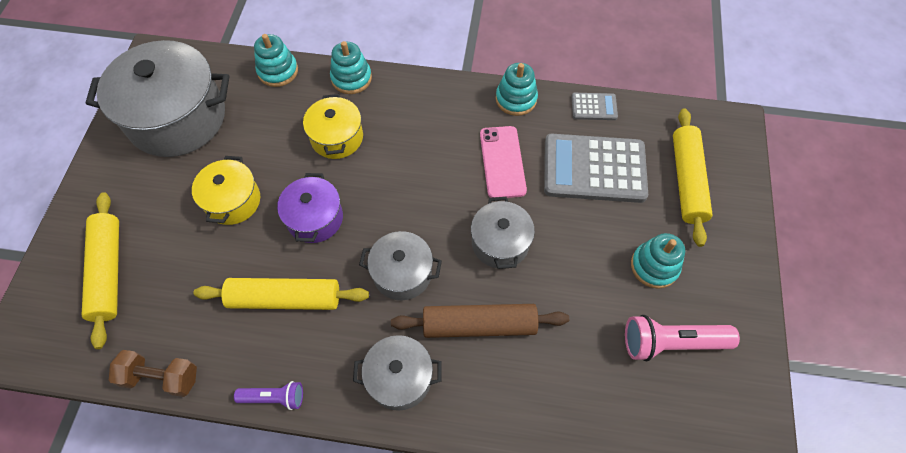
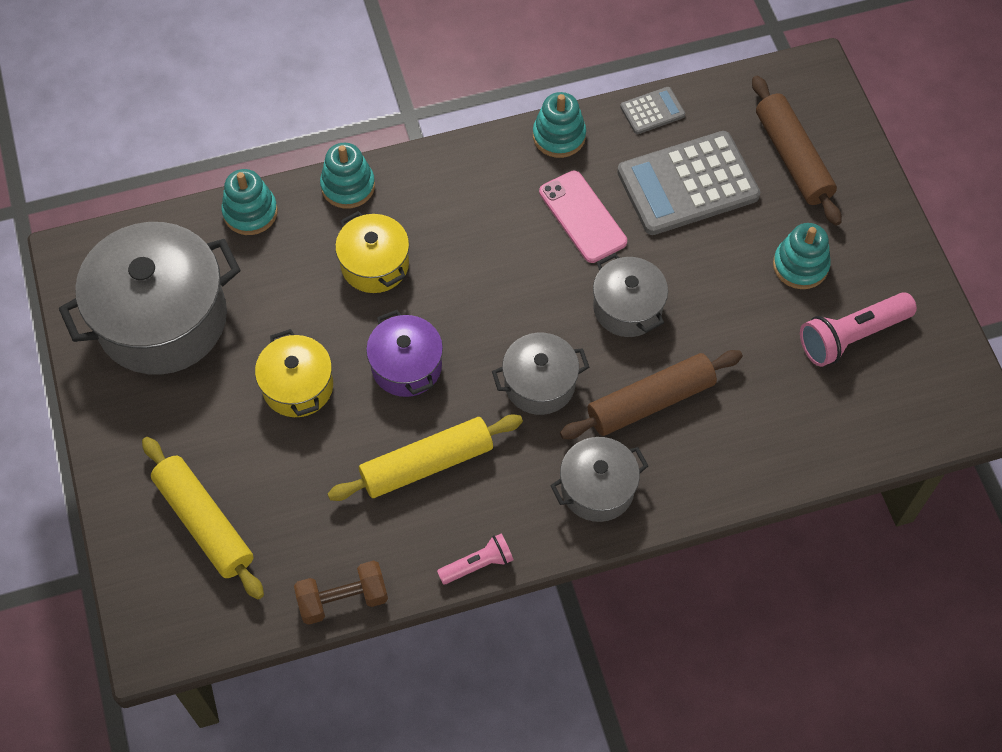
camera: 25 degrees left, 0 degrees up
(274, 397) = (478, 564): purple flashlight -> pink flashlight
(687, 180) = (793, 158): yellow rolling pin -> brown rolling pin

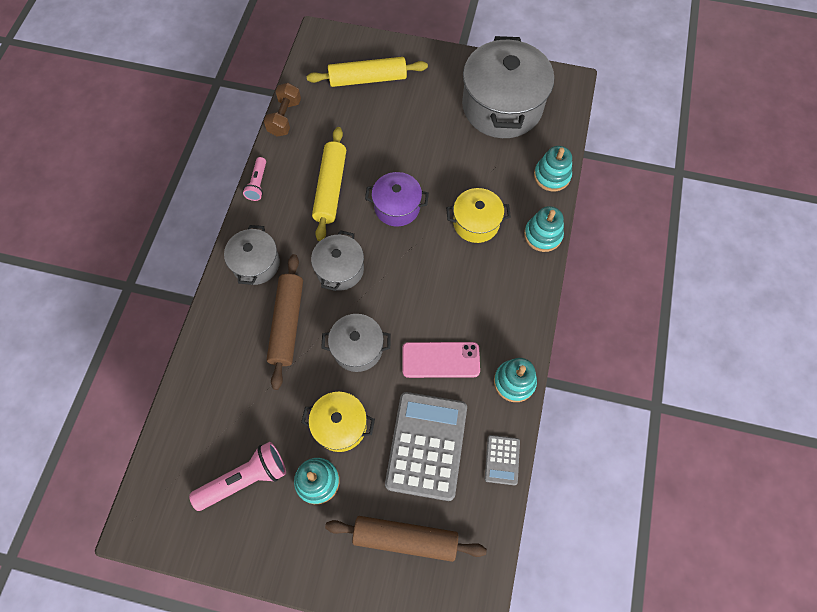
camera: 120 degrees right, 5 degrees up
(298, 386) = (419, 150): yellow pot -> yellow pot (340, 425)
(851, 337) = (245, 479): pink flashlight -> pink flashlight turned 60 degrees clockwise

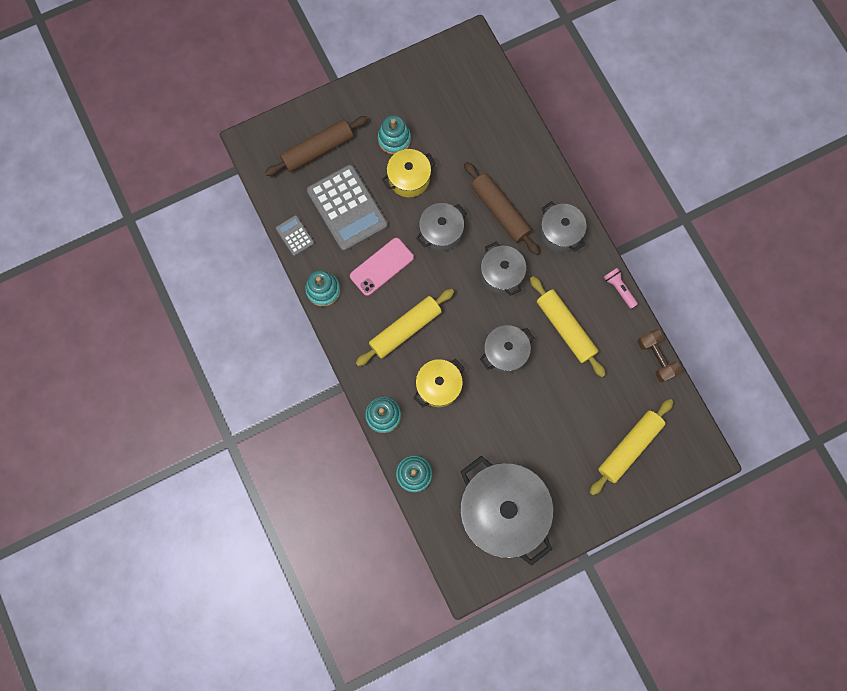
camera: 140 degrees right, 10 degrees up
(245, 479) = (437, 108): pink flashlight -> none
(397, 207) = (505, 352): purple pot -> grey pot
(465, 288) = (405, 329): none -> yellow rolling pin

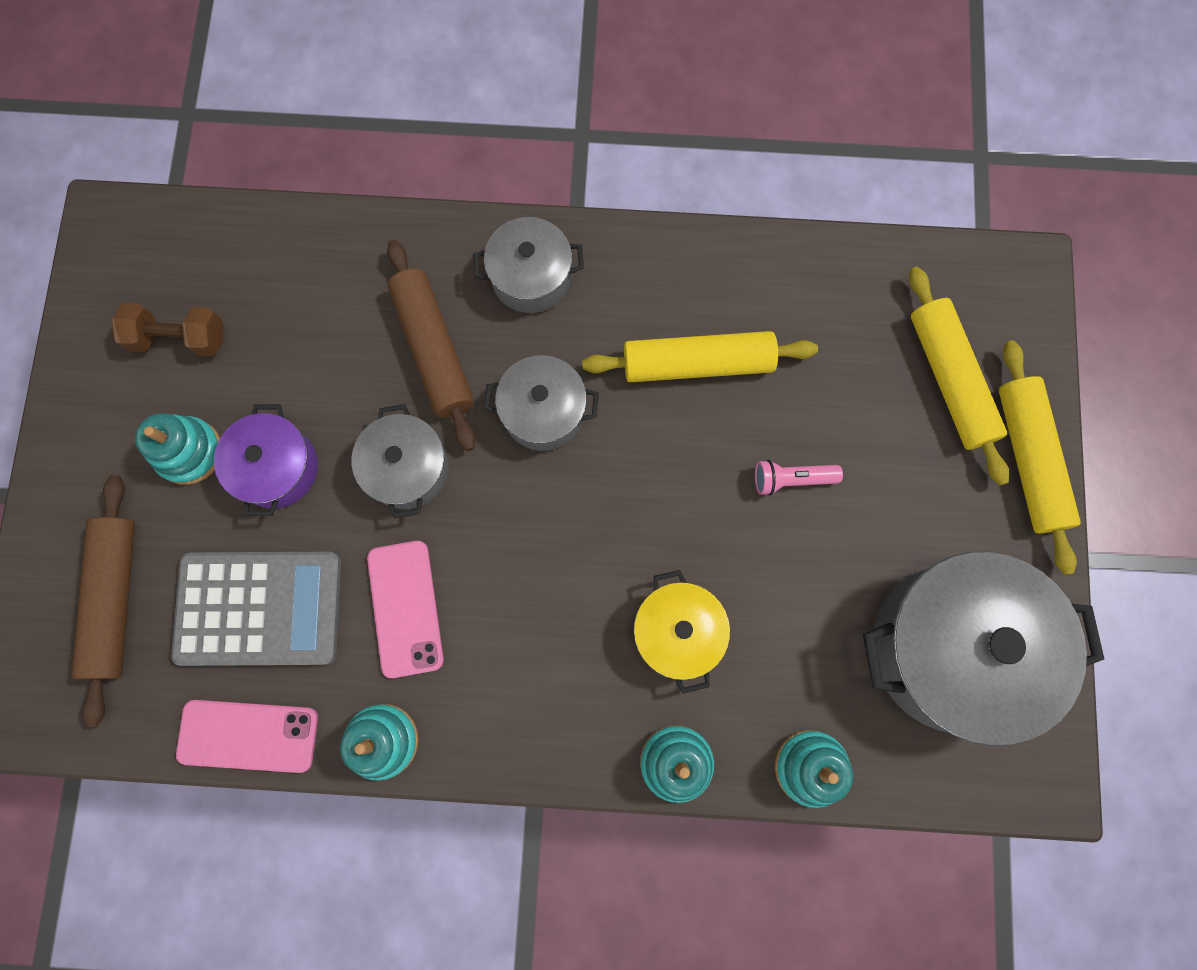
camera: 60 degrees left, 0 degrees up
(295, 236) = (248, 735): grey calculator -> pink phone
(405, 329) = (544, 632): yellow rolling pin -> yellow rolling pin (1028, 459)
(409, 178) = (277, 468): yellow pot -> purple pot
(500, 211) = (434, 350): brown rolling pin -> brown rolling pin turned 75 degrees clockwise
(505, 352) = (682, 484): grey pot -> none
(619, 289) = (681, 243): pink flashlight -> pink flashlight (791, 479)
(656, 358) = (826, 254): brown dumbbell -> brown dumbbell (180, 338)

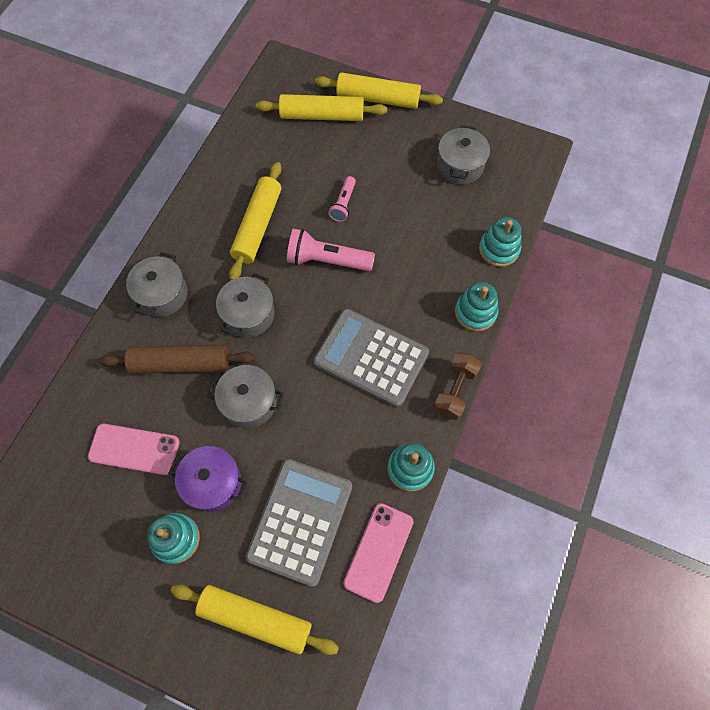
camera: 70 degrees left, 10 degrees down
(115, 599) = (255, 619): brown rolling pin -> yellow rolling pin
(180, 338) = (92, 523): brown dumbbell -> brown dumbbell (455, 391)
(405, 608) = (335, 430): pink phone -> pink phone (134, 449)
(538, 620) = (371, 357): none -> grey calculator
(677, 632) = (405, 287): yellow pot -> none
(678, 492) = (327, 260): none -> pink flashlight
(951, 648) = (460, 166): grey pot -> grey pot, size x0.53

